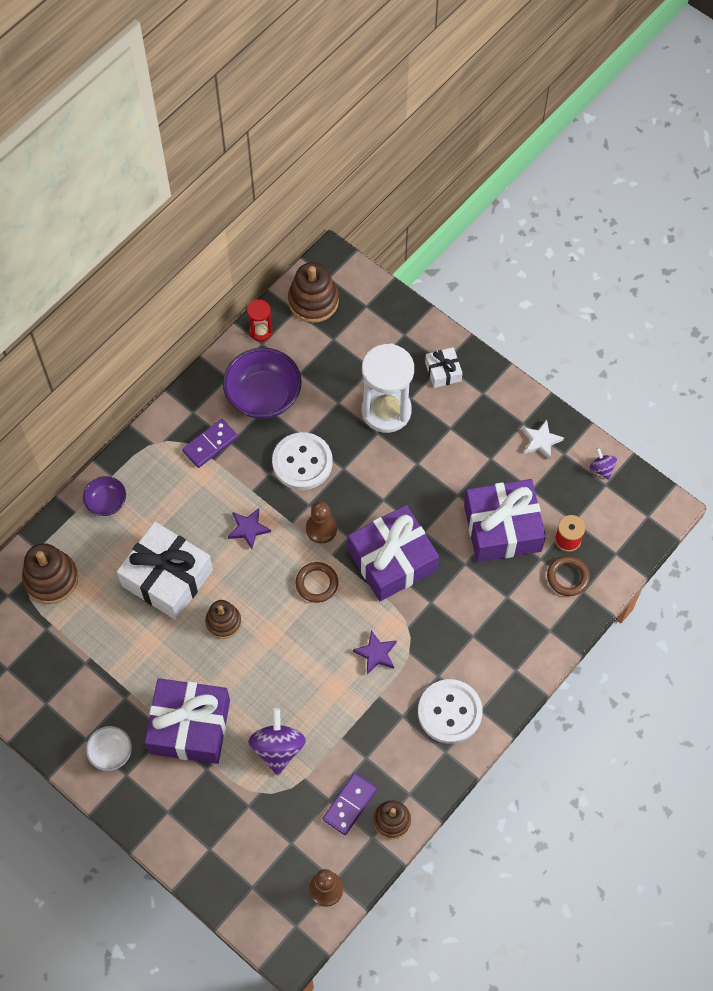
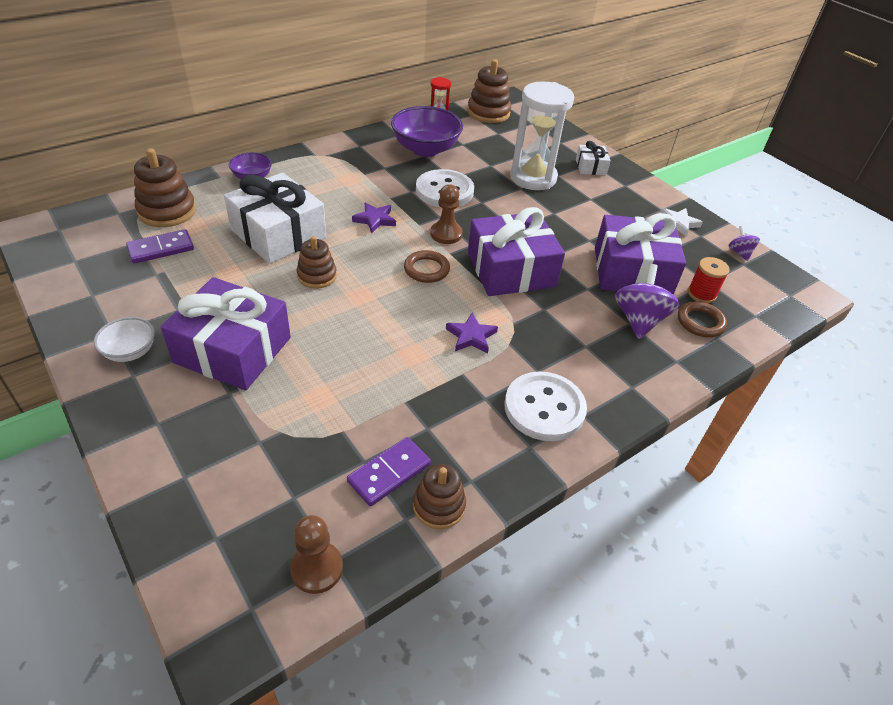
camera: 10 degrees right, 20 degrees down
(210, 444) = (365, 165): purple domino -> purple domino (161, 249)
(278, 748) = (324, 393): purple spinning top -> purple spinning top (639, 320)

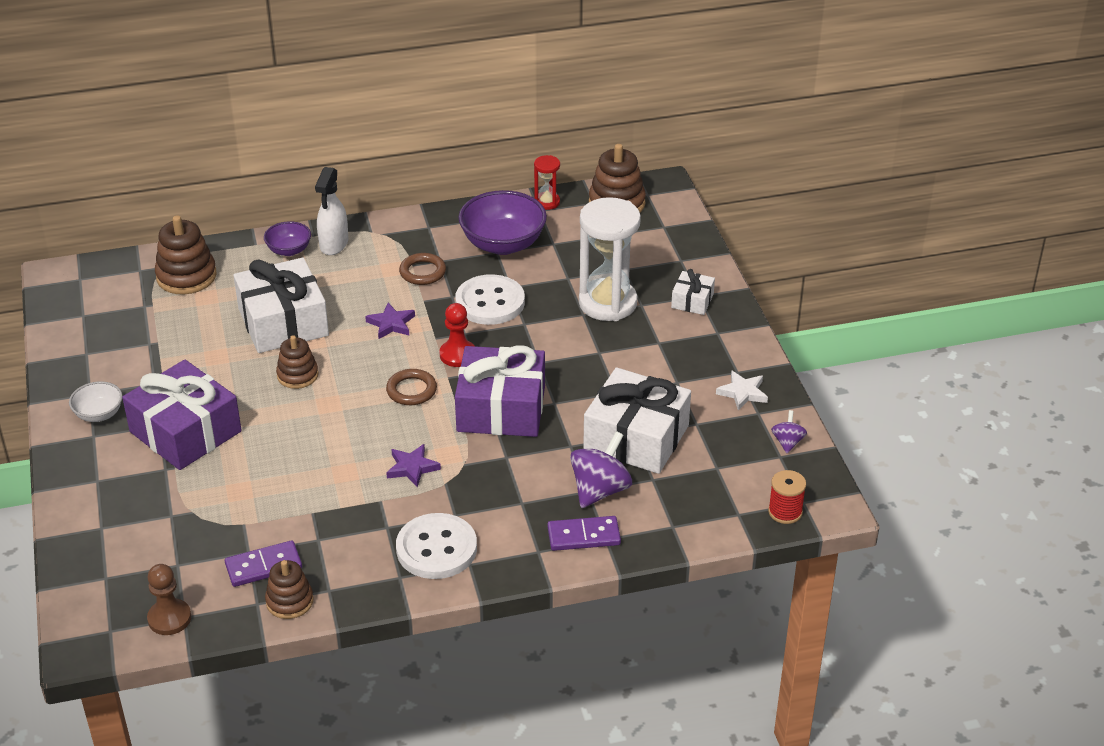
camera: 25 degrees right, 5 degrees down
(161, 249) = (164, 317): purple domino -> purple domino (583, 536)
(289, 168) = (334, 244): none -> white spray bottle
(446, 234) = (458, 355): brown pawn -> red pawn
(632, 271) = (636, 437): purple gift -> white gift
(700, 322) = (667, 507): brown ring -> brown ring (422, 272)
(701, 294) = (696, 478): red spool -> red spool (785, 512)

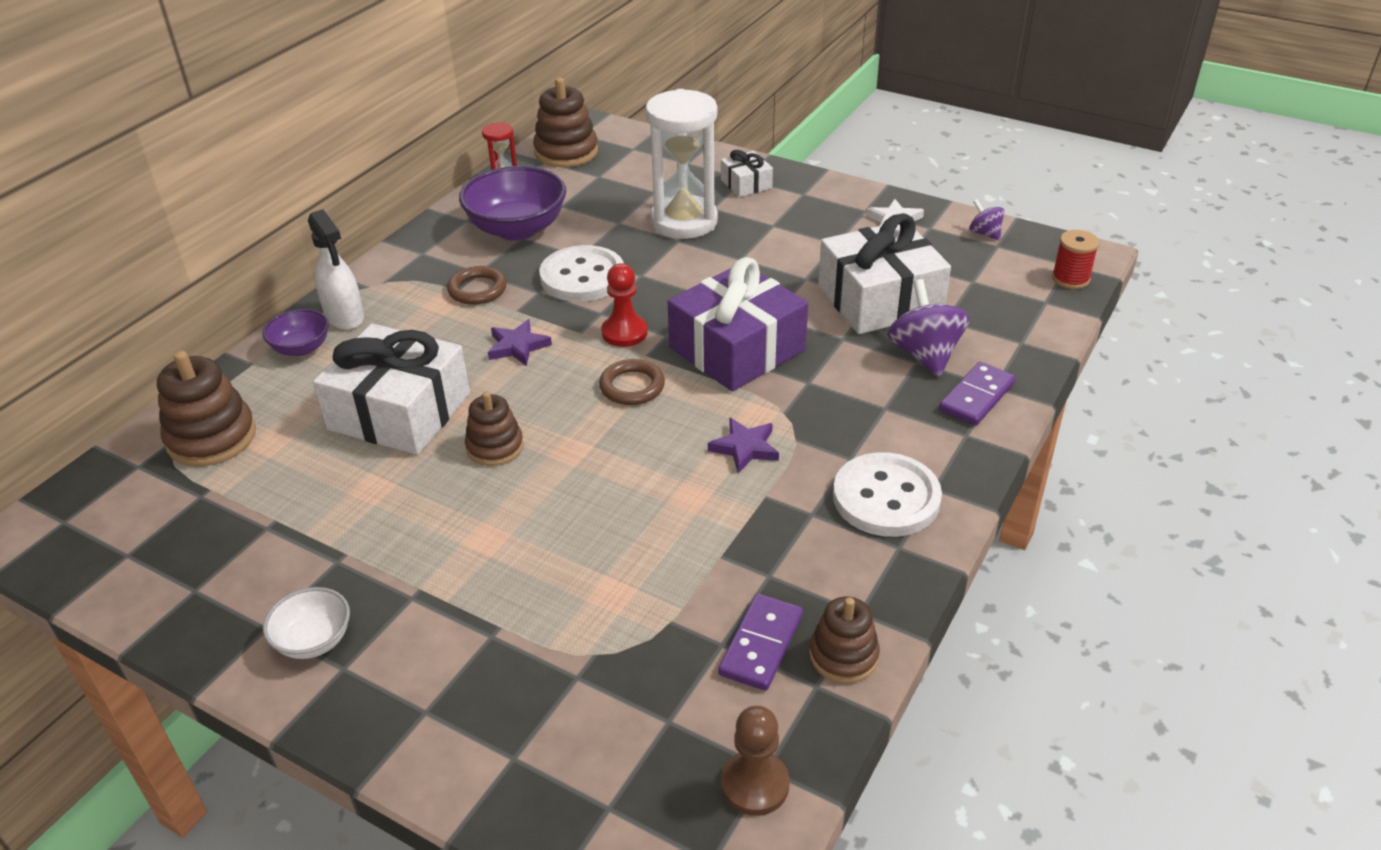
camera: 45 degrees left, 0 degrees up
(185, 431) = (455, 582): purple gift -> none

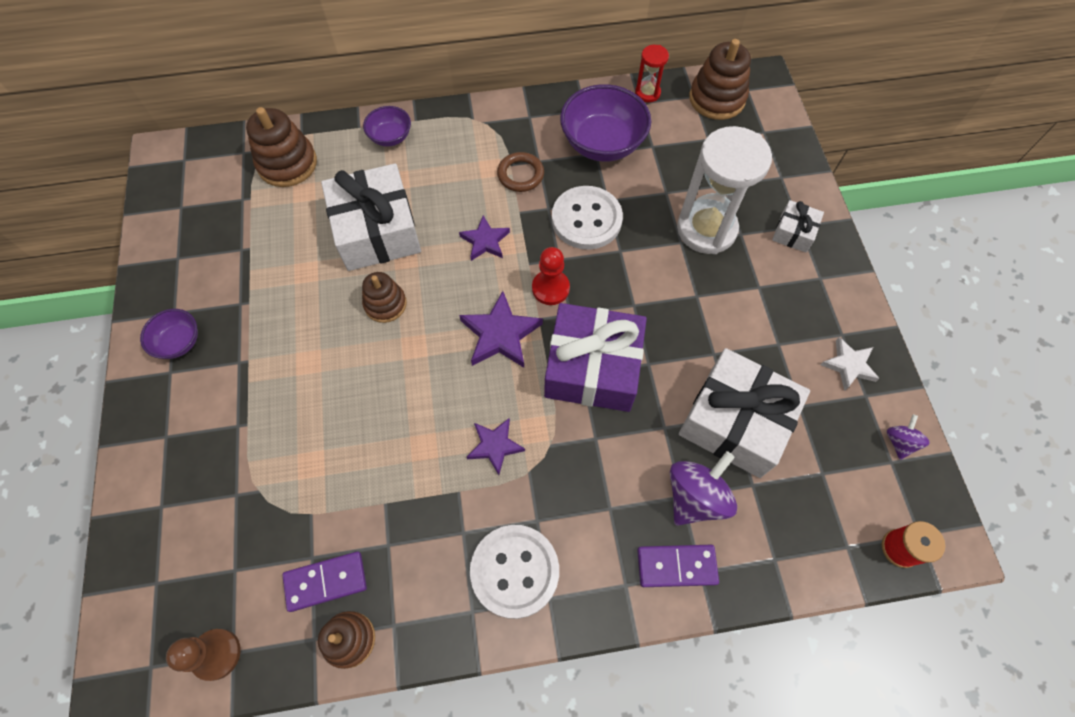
camera: 50 degrees right, 25 degrees up
(314, 640) = (179, 342): white bowl -> purple bowl
(345, 317) = (435, 132): white spray bottle -> none
(632, 386) = (500, 334): brown ring -> purple star

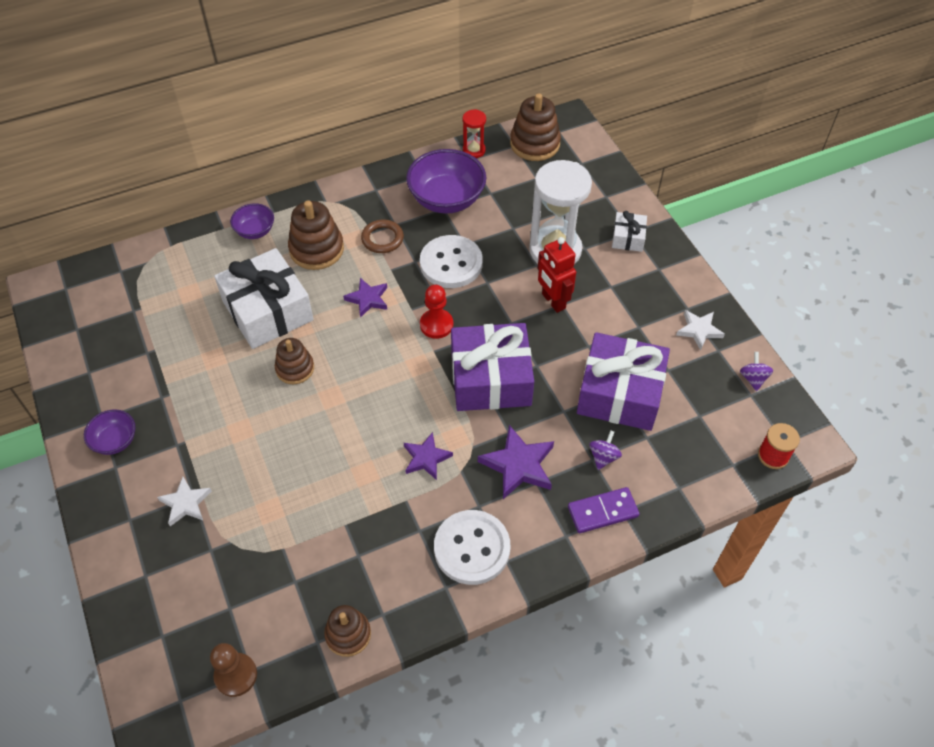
camera: 15 degrees left, 10 degrees down
(227, 433) = (185, 503): none -> white star
(287, 164) = (166, 272): brown stacking toy -> brown stacking toy (316, 249)
(326, 581) = (313, 596): purple domino -> none
(500, 334) = (404, 370): purple star -> purple star (518, 465)
(688, 290) = (553, 301): none -> red robot
(695, 496) = (603, 457): purple spinning top -> purple spinning top, size x0.54
(735, 421) = (620, 393): white gift -> purple gift

